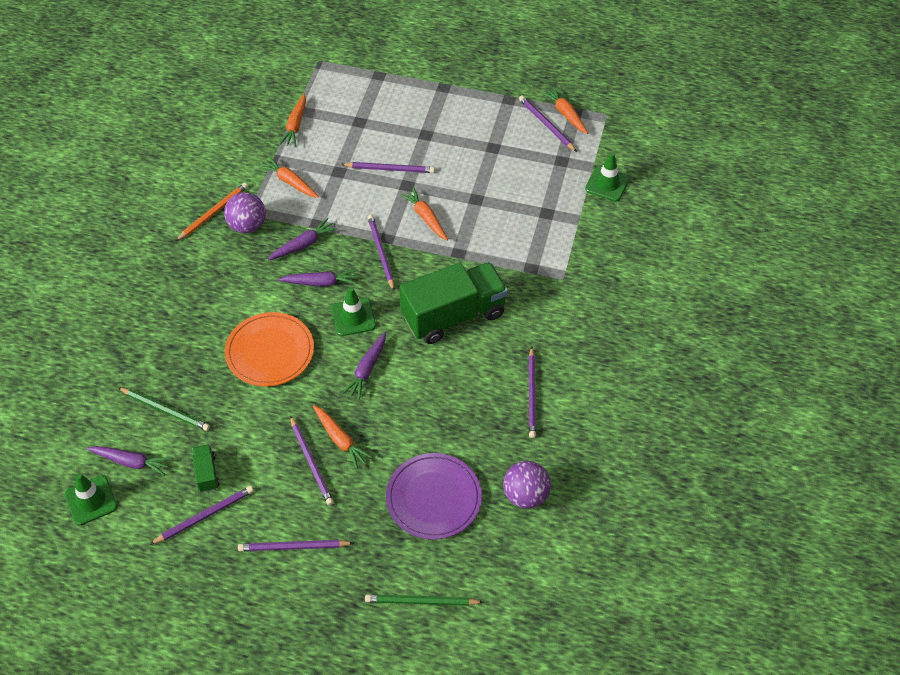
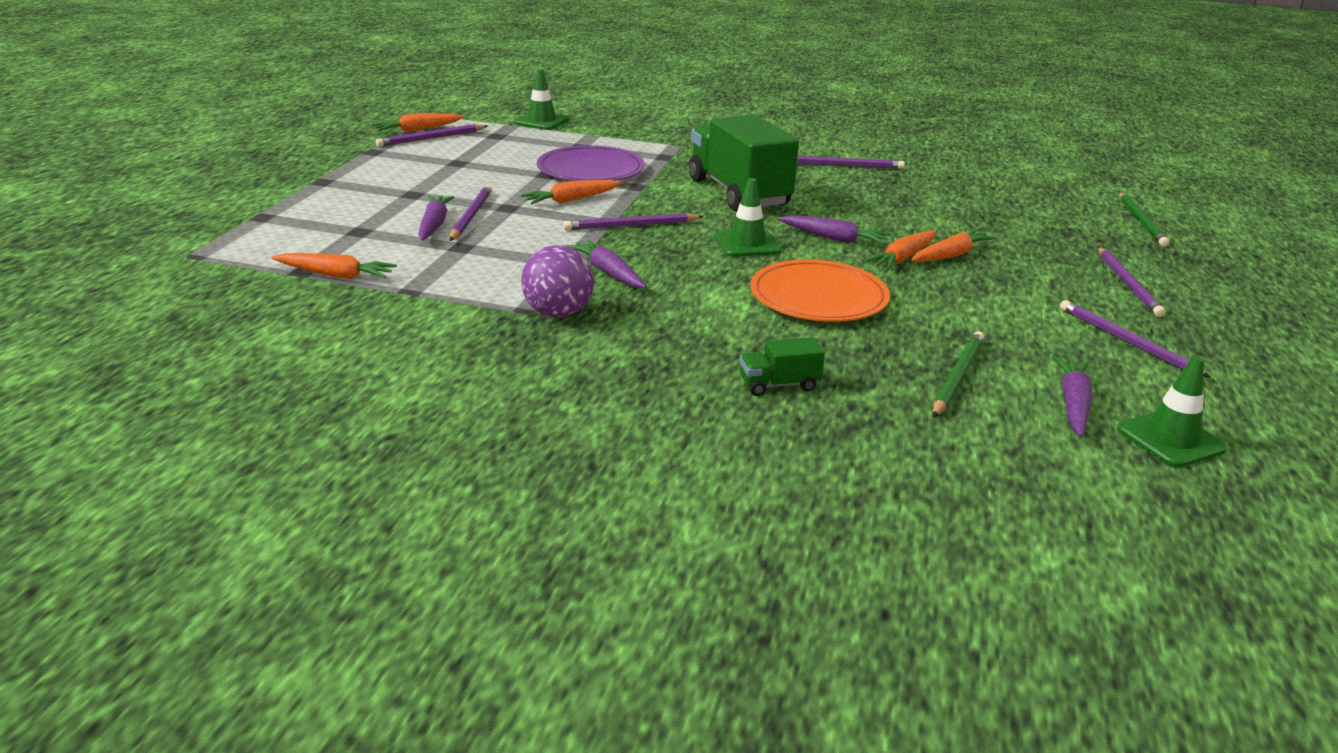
camera: 90 degrees left, 25 degrees down
(207, 473) = (1055, 341): green truck -> green truck (778, 385)
(213, 213) = (520, 342): orange pencil -> none
(290, 182) = (469, 280): orange carrot -> orange carrot (903, 258)
(311, 462) = (995, 272): purple pencil -> none
(320, 282) = (684, 262): purple carrot -> purple carrot (434, 225)
(433, 498) = (1006, 212): purple plate -> purple plate (590, 170)
(525, 495) = (976, 174): purple ball -> none

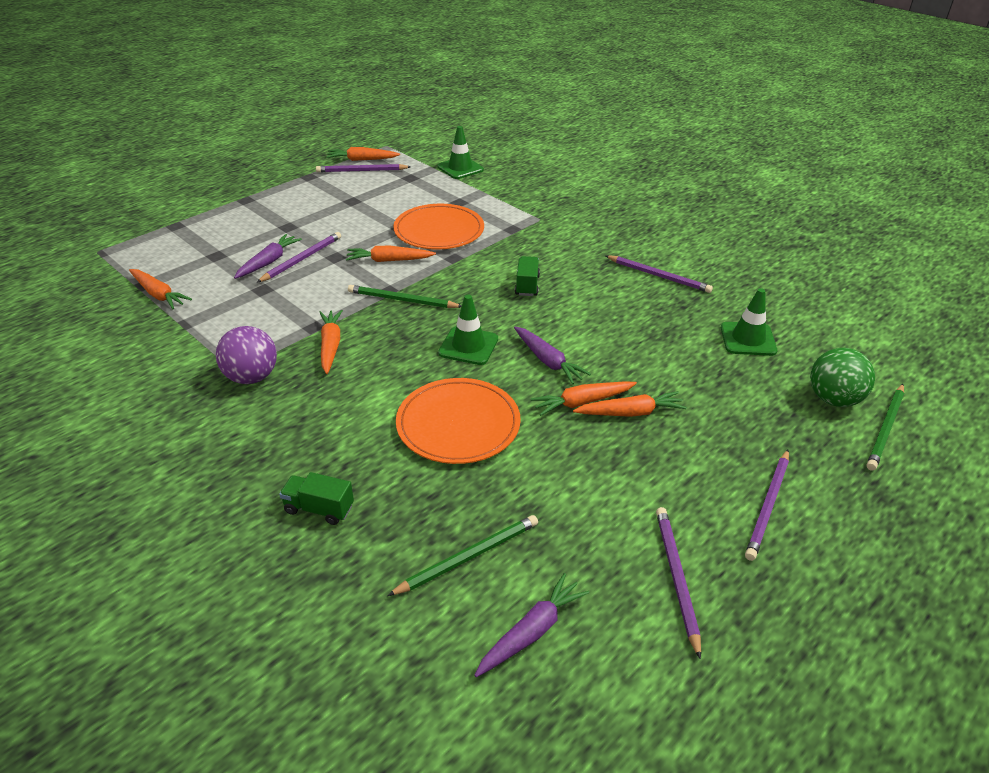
camera: 30 degrees right, 10 degrees up
(590, 170) = (439, 230): purple plate -> orange plate
(608, 273) = (330, 346): purple carrot -> orange carrot
(631, 225) = (402, 300): purple pencil -> green pencil
(738, 193) = (527, 285): green truck -> green truck, size x0.42
(1084, 213) = (833, 399): none -> green ball
(1170, 439) = (572, 714): green traffic cone -> green traffic cone (748, 339)

